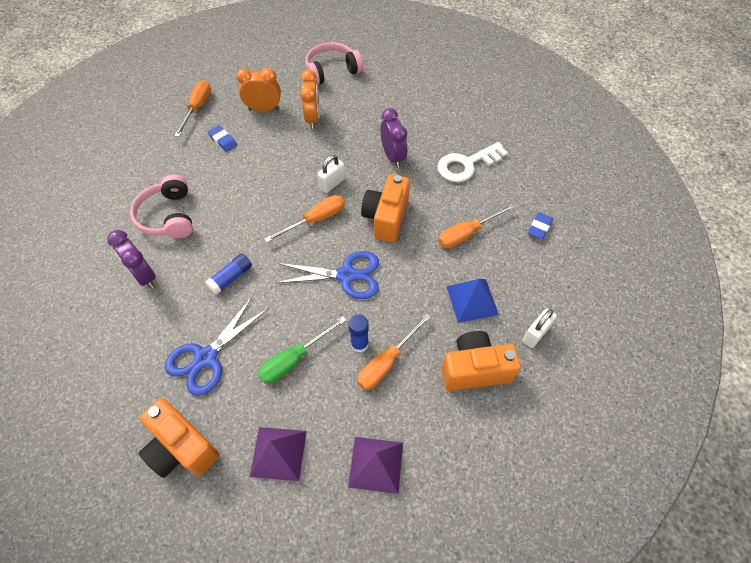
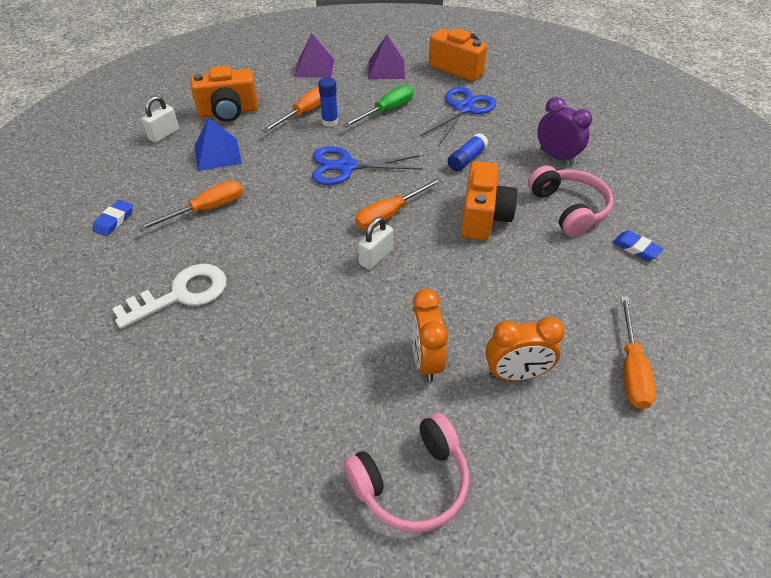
camera: 175 degrees right, 10 degrees down
(223, 140) = (555, 311): blue eraser -> blue eraser (636, 248)
(386, 218) = (303, 221): orange camera -> orange camera (483, 217)
(393, 157) = (290, 300): purple clock -> none

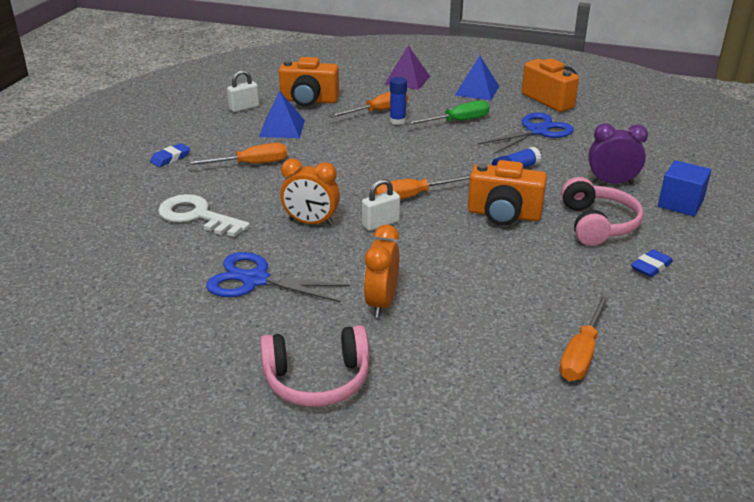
camera: 20 degrees right, 15 degrees down
(181, 294) = (197, 216): white key -> white key turned 135 degrees counterclockwise
(346, 167) = (393, 156): blue scissors -> blue scissors (255, 280)
(386, 69) = (477, 90): purple pyramid -> blue pyramid
(483, 217) = (503, 214): orange camera -> orange camera turned 75 degrees clockwise
(515, 374) = (461, 331): orange clock -> orange clock (311, 222)
(556, 156) = (611, 182): purple clock -> purple clock turned 60 degrees counterclockwise
(623, 168) = (680, 203): none -> blue cube
(636, 248) = (651, 267): blue eraser -> blue eraser turned 75 degrees clockwise

